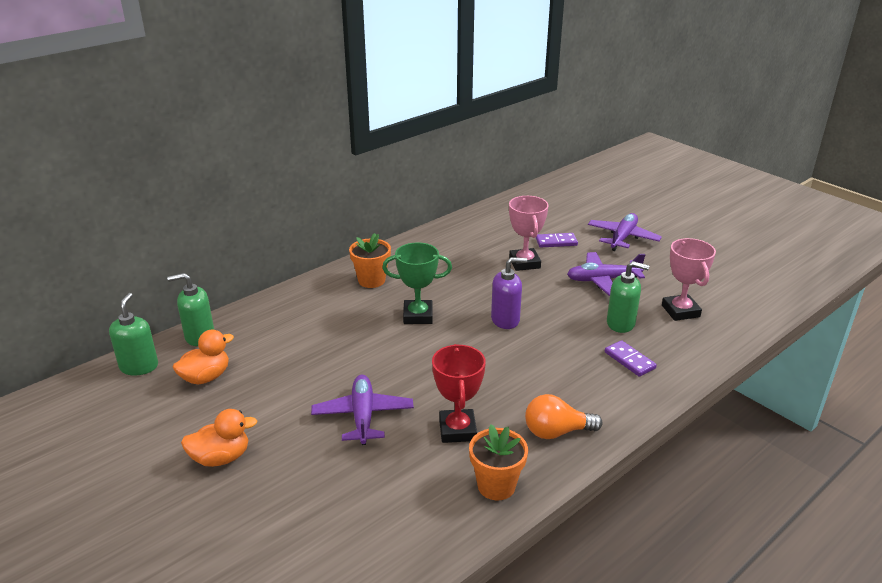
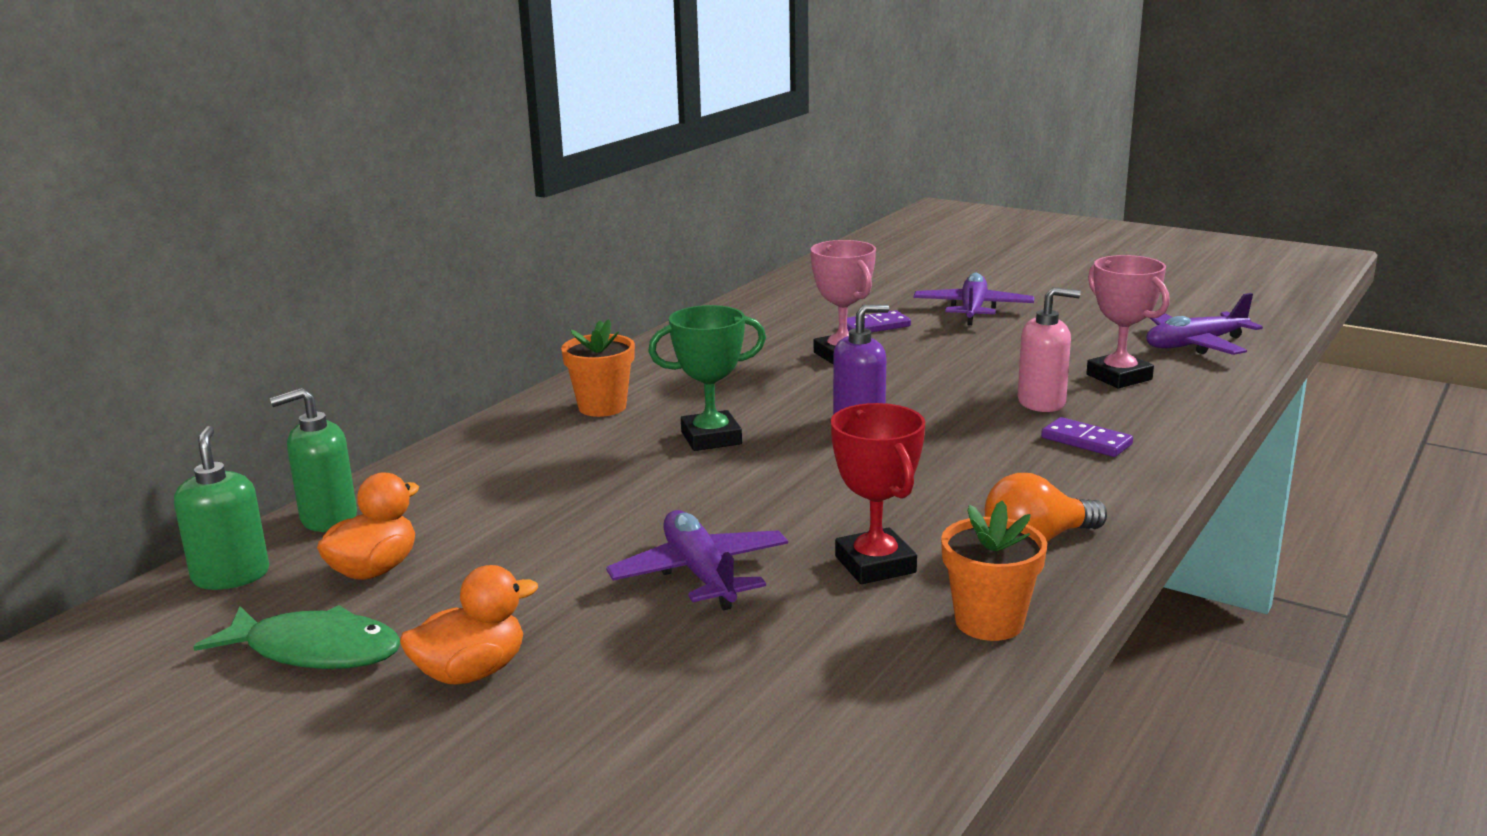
camera: 15 degrees left, 10 degrees down
(157, 426) = (315, 650): none -> green fish
(602, 280) = (977, 359): purple plane -> purple plane (1195, 345)
(621, 323) = (1042, 402): green soap dispenser -> pink soap dispenser

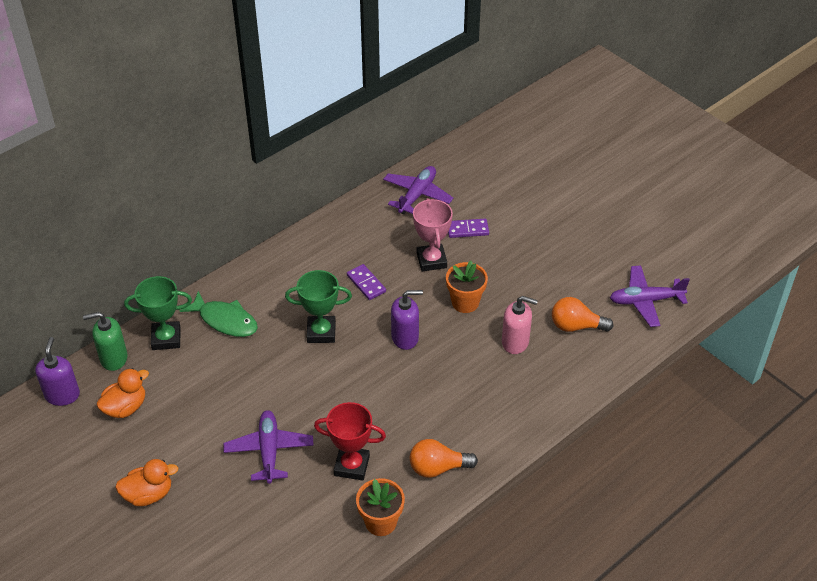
camera: 15 degrees right, 25 degrees up
(231, 576) = (62, 395): green soap dispenser -> purple soap dispenser
(315, 650) = (88, 461): green fish -> green fish (225, 320)
(426, 483) = (166, 338): none -> green trophy
(602, 407) = (276, 285): orange flower pot -> orange flower pot (465, 302)
(875, 564) = (351, 466): red trophy -> red trophy turned 75 degrees counterclockwise
(972, 310) = (537, 223): purple plane -> purple plane (417, 195)
(1086, 441) = (515, 387): purple domino -> purple domino (366, 283)
(1119, 377) = (576, 326): pink trophy -> orange light bulb

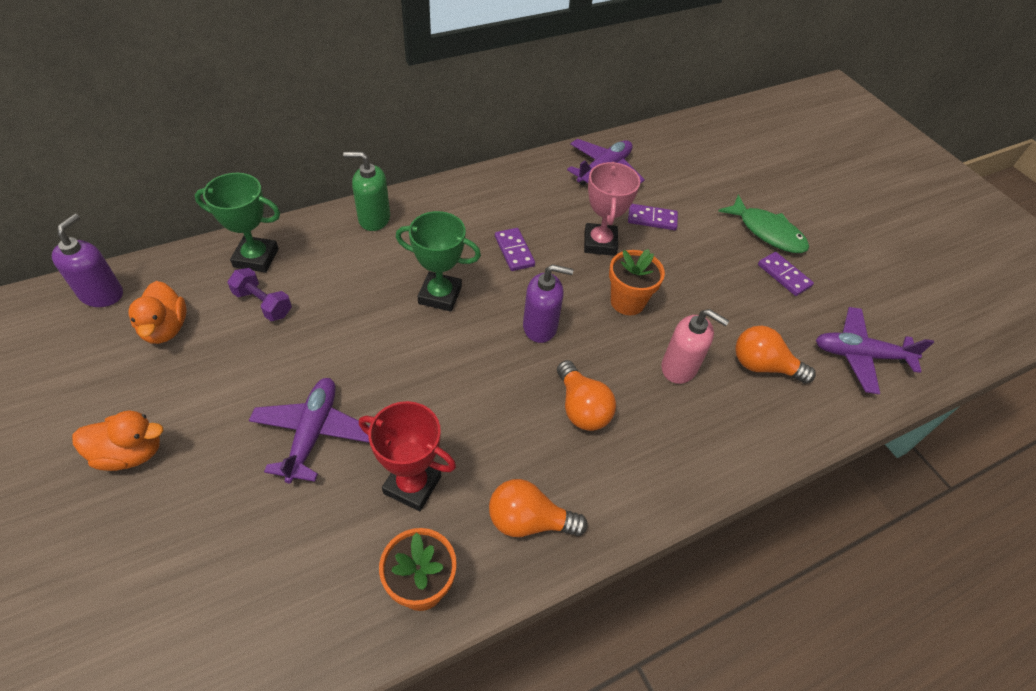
camera: 10 degrees right, 5 degrees up
(113, 358) = (184, 266): green soap dispenser -> green soap dispenser (374, 219)
(125, 407) = (165, 328): orange duck -> orange duck turned 105 degrees clockwise
(189, 372) = (263, 304): none -> purple dumbbell
(225, 320) = (333, 254): green fish -> green fish (767, 232)
(452, 387) = (581, 408): none -> orange light bulb
(580, 252) = (784, 275): none -> purple domino

